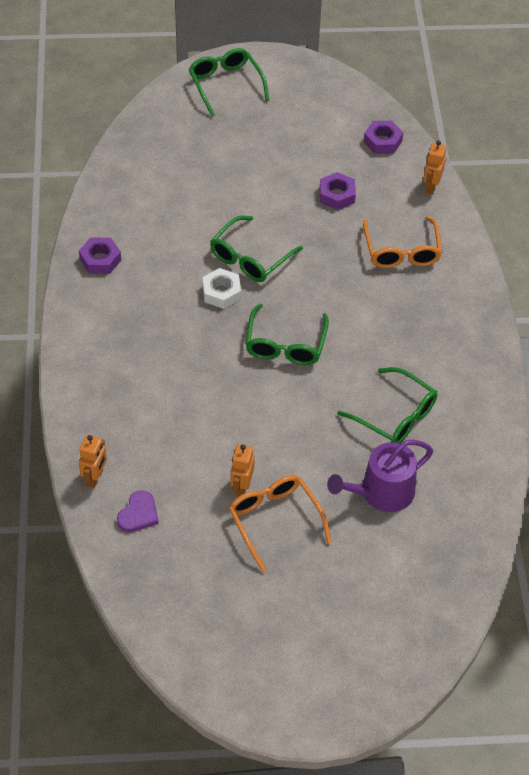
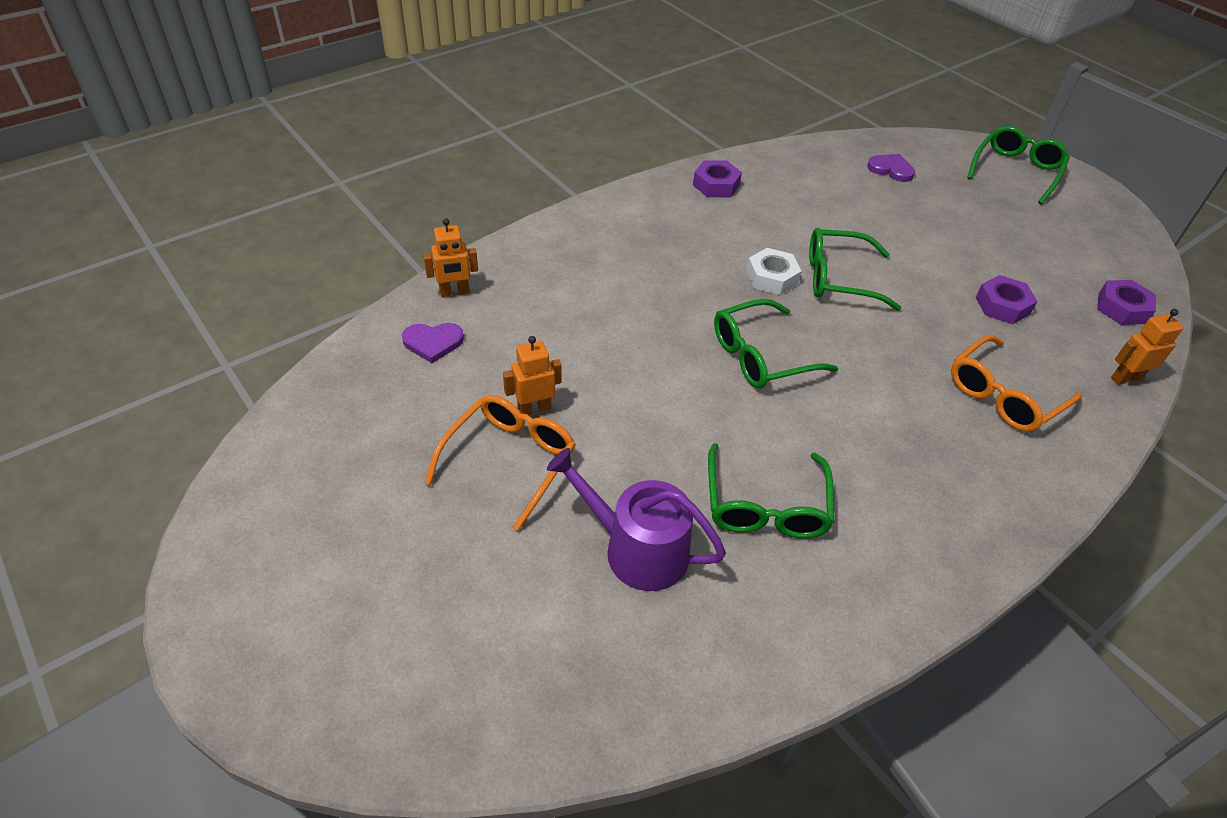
camera: 55 degrees right, 5 degrees down
(167, 149) = (891, 169): none -> purple heart

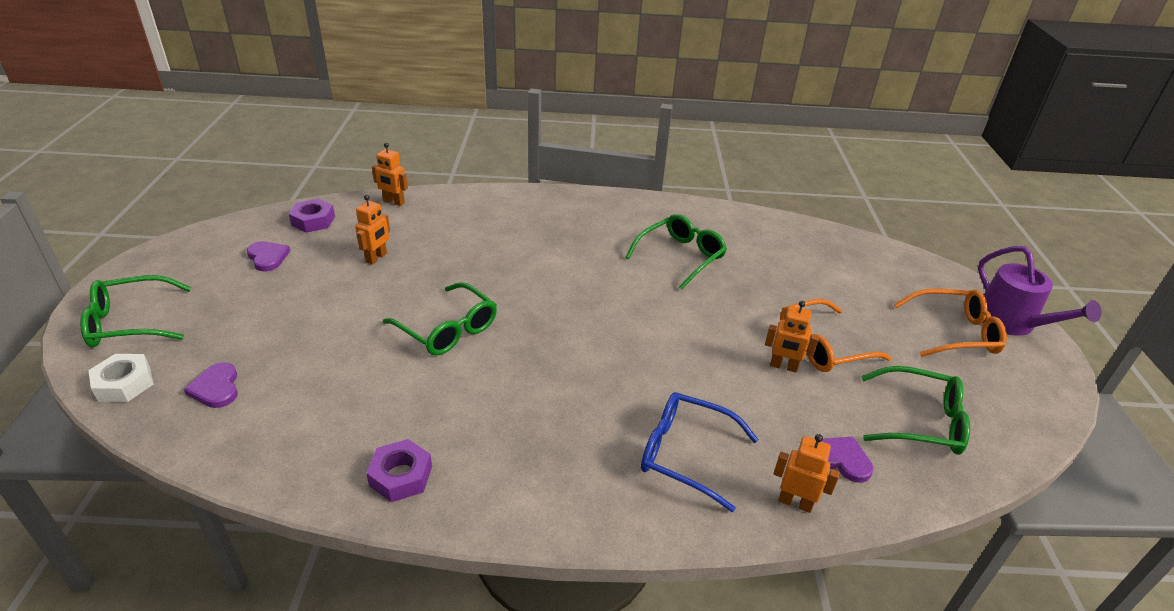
camera: 140 degrees left, 10 degrees down
(557, 284) = (686, 454): none -> blue glasses
(637, 549) = (772, 275): purple watering can -> purple watering can (1011, 322)
(761, 356) = (584, 315): green glasses -> green glasses (920, 421)
(772, 277) = (496, 358): white nut -> white nut (124, 383)
(1002, 305) = (376, 258): purple nut -> orange robot
(1004, 395) = (473, 228): orange glasses -> orange glasses (954, 332)
(1064, 255) = (268, 257): none -> purple heart

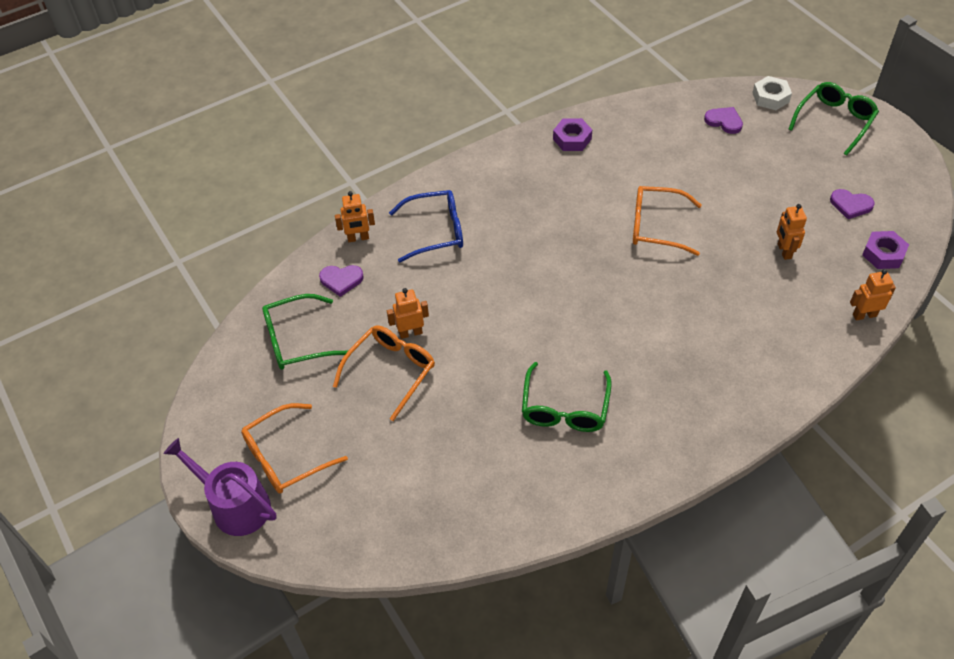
camera: 150 degrees right, 15 degrees up
(447, 329) = (656, 226): green glasses -> orange glasses

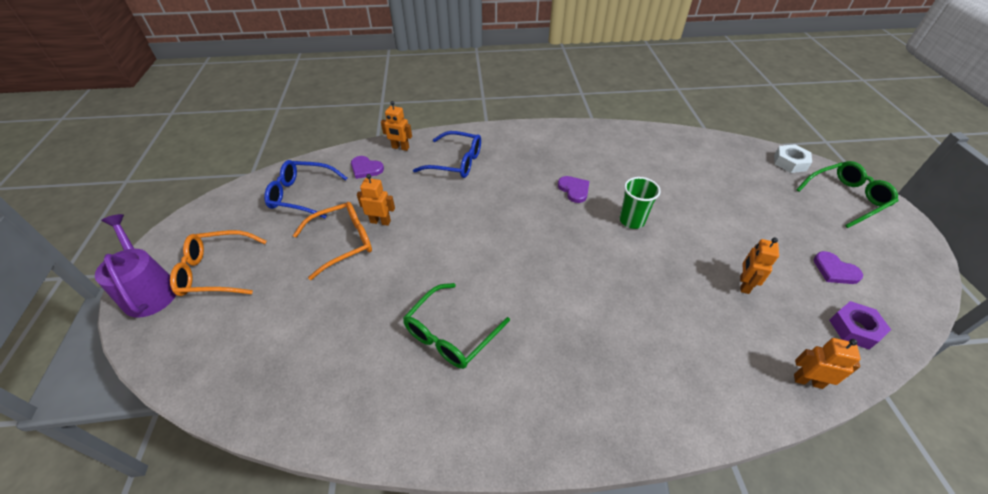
camera: 25 degrees right, 5 degrees down
(297, 340) = (302, 195): green glasses -> blue glasses
(572, 139) = (601, 139): purple nut -> none
(656, 226) = (632, 220): orange glasses -> green cup
(724, 121) = (737, 166): purple heart -> purple heart (574, 190)

